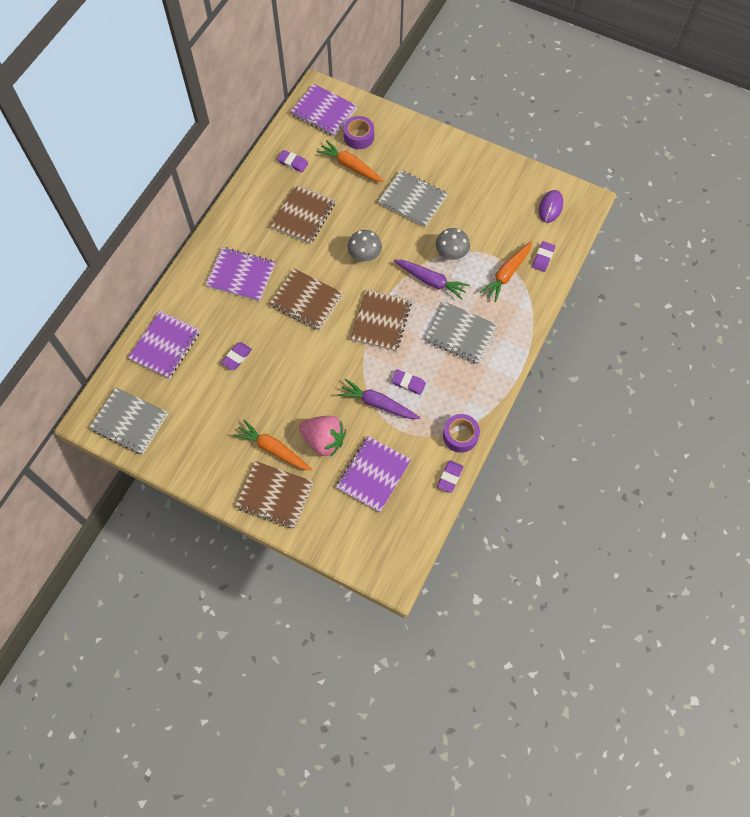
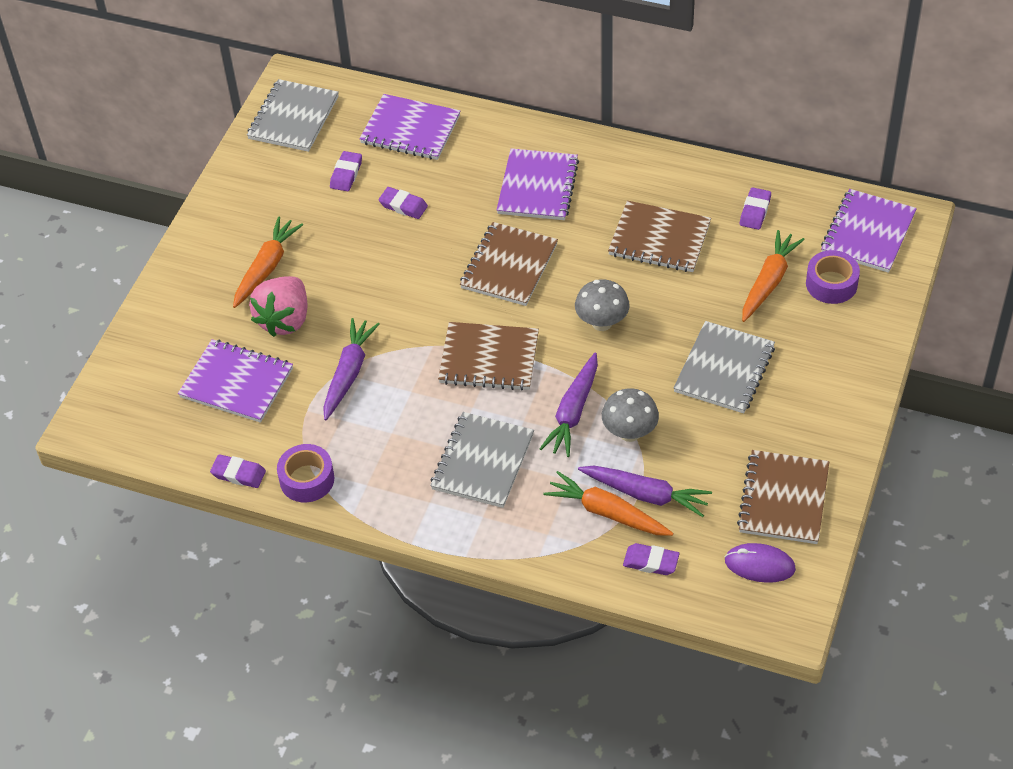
camera: 85 degrees right, 15 degrees down
(275, 495) = (199, 280): brown notebook -> brown notebook (783, 499)
(408, 383) = (387, 405): purple eraser -> purple eraser (346, 174)
(496, 253) = (646, 494): none -> purple carrot

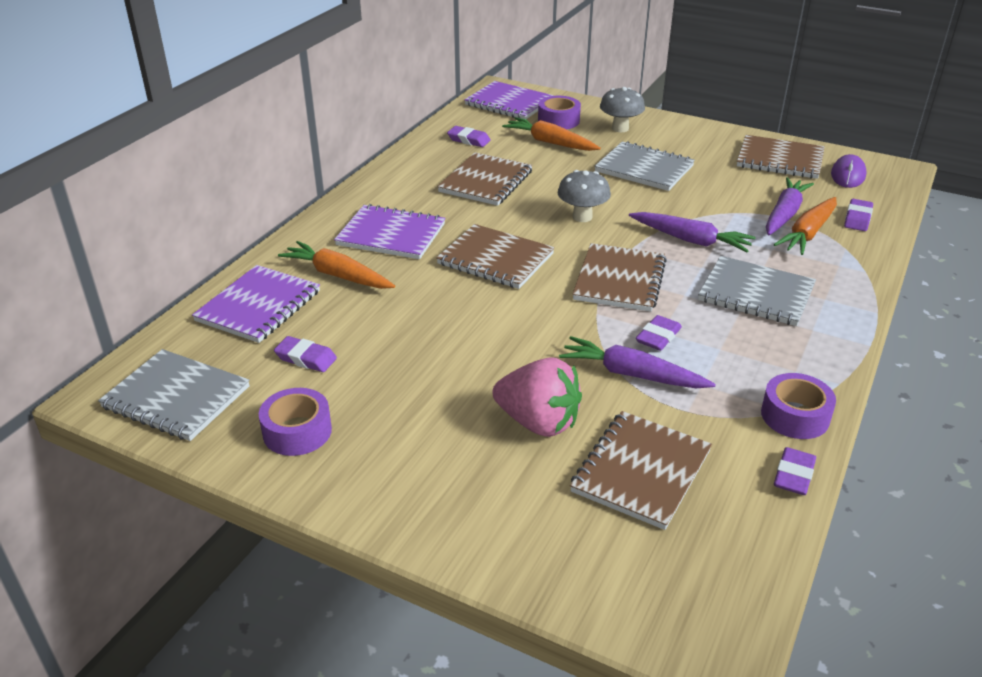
camera: 85 degrees left, 15 degrees down
(237, 383) = (641, 471): purple notebook -> brown notebook
(263, 190) = (297, 431): none -> purple tape
(266, 267) = (442, 434): orange carrot -> orange carrot (337, 275)
(403, 205) = (379, 319): purple eraser -> purple eraser (658, 337)
(629, 433) = (715, 215): grey mushroom -> grey mushroom (620, 128)

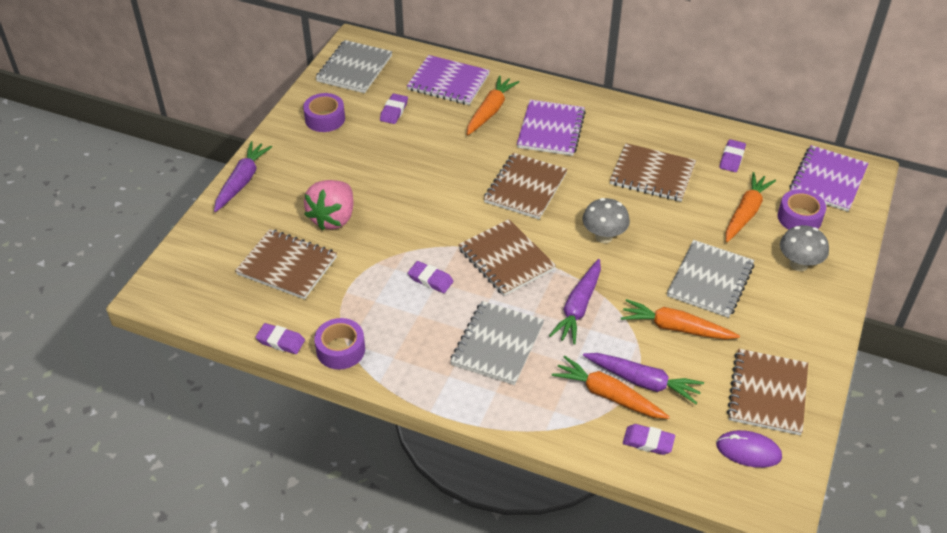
camera: 85 degrees right, 10 degrees up
(619, 280) = (506, 259): brown notebook -> brown notebook turned 45 degrees clockwise
(631, 374) = (384, 264): purple carrot -> purple carrot (242, 181)
(710, 191) = (675, 328): none -> orange carrot

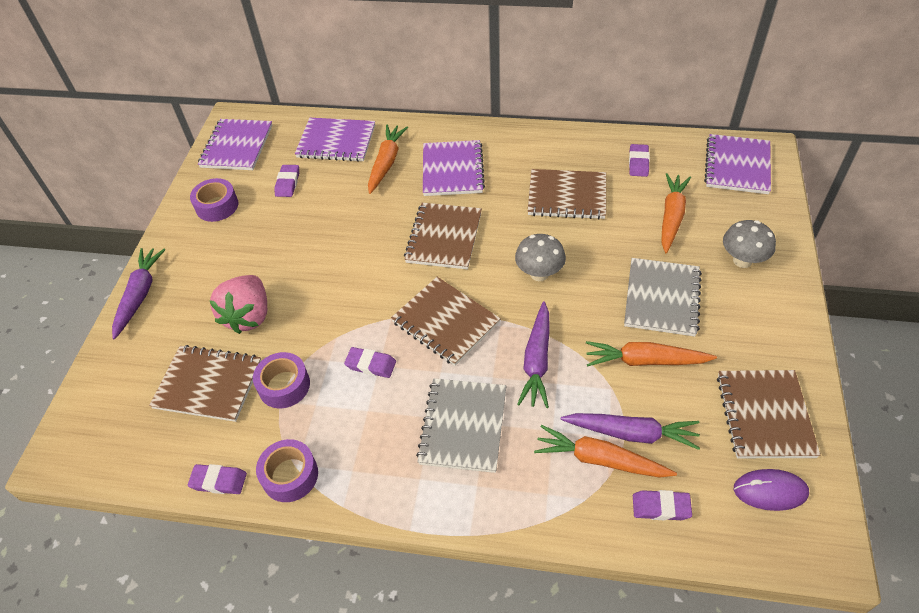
camera: 10 degrees left, 5 degrees up
(354, 68) = (237, 146): grey notebook -> purple notebook
(799, 217) = (725, 210): purple tape -> purple tape (284, 385)

